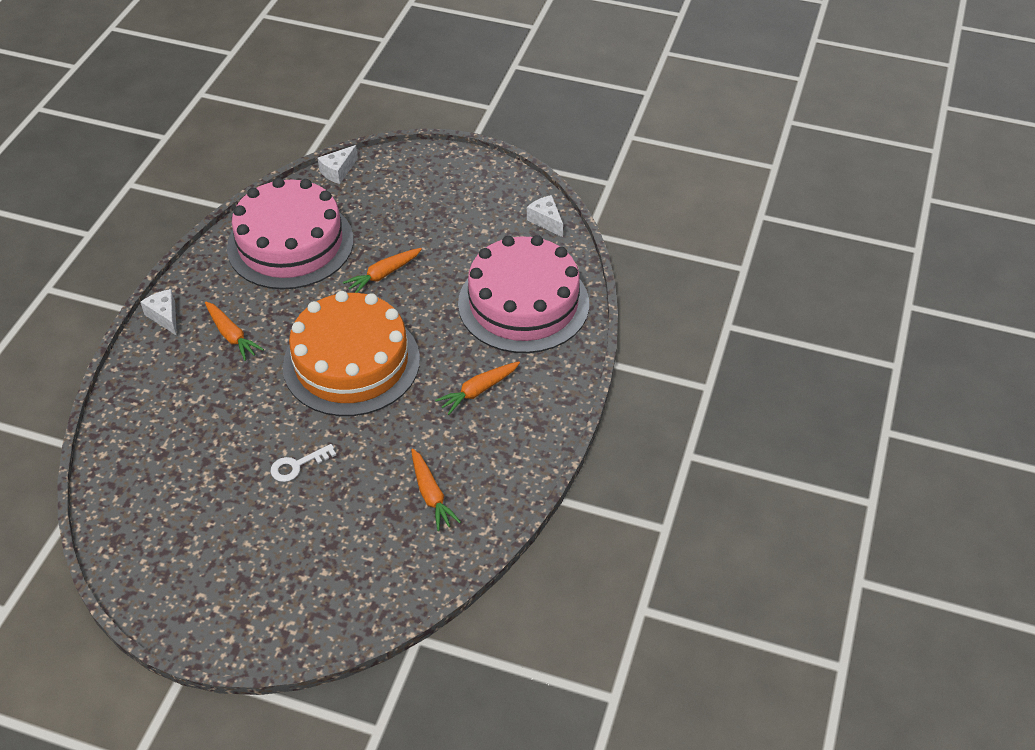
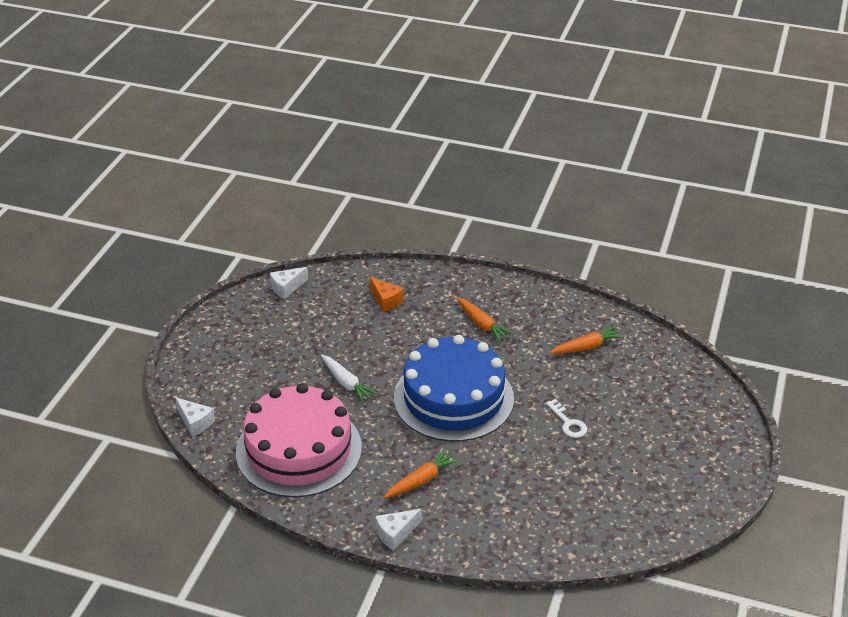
camera: 90 degrees left, 10 degrees down
(351, 362) = (453, 398): orange cake -> blue cake
(383, 275) = (346, 383): orange carrot -> white carrot
(523, 303) = (386, 301): pink cake -> orange cheese

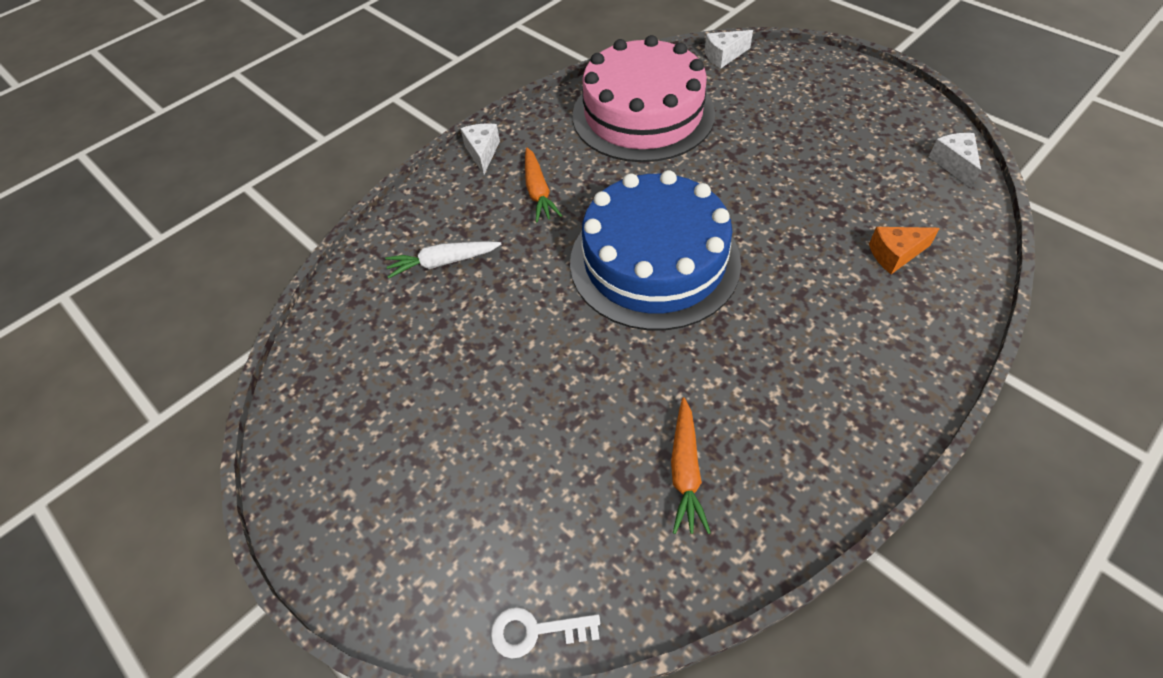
camera: 120 degrees right, 15 degrees up
(346, 383) = (731, 173): white carrot -> white carrot (443, 262)
(482, 324) = (799, 348): orange carrot -> none
(568, 423) = (538, 366): white key -> white key (535, 631)

